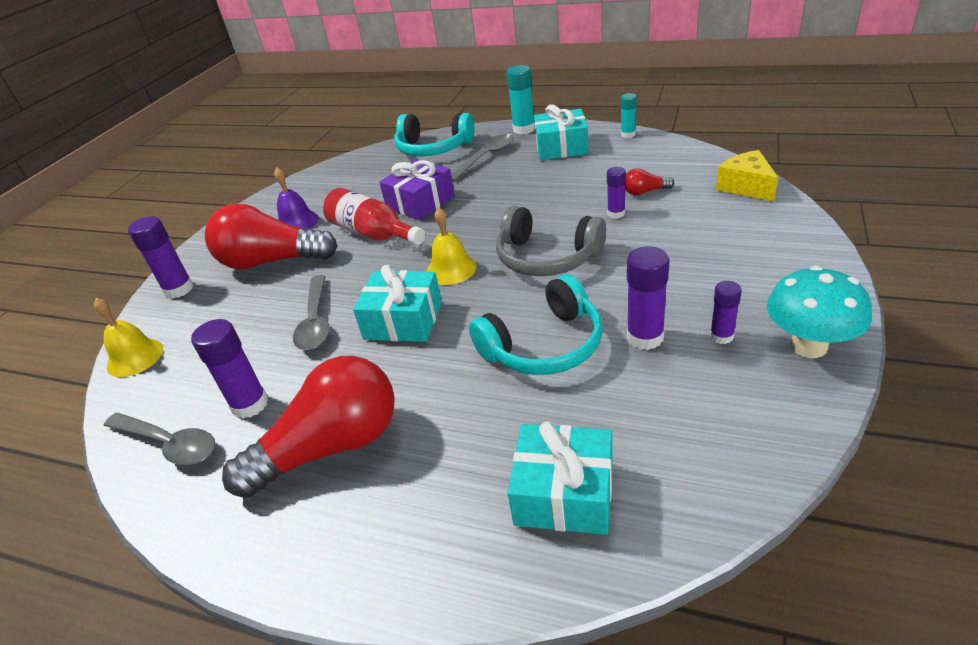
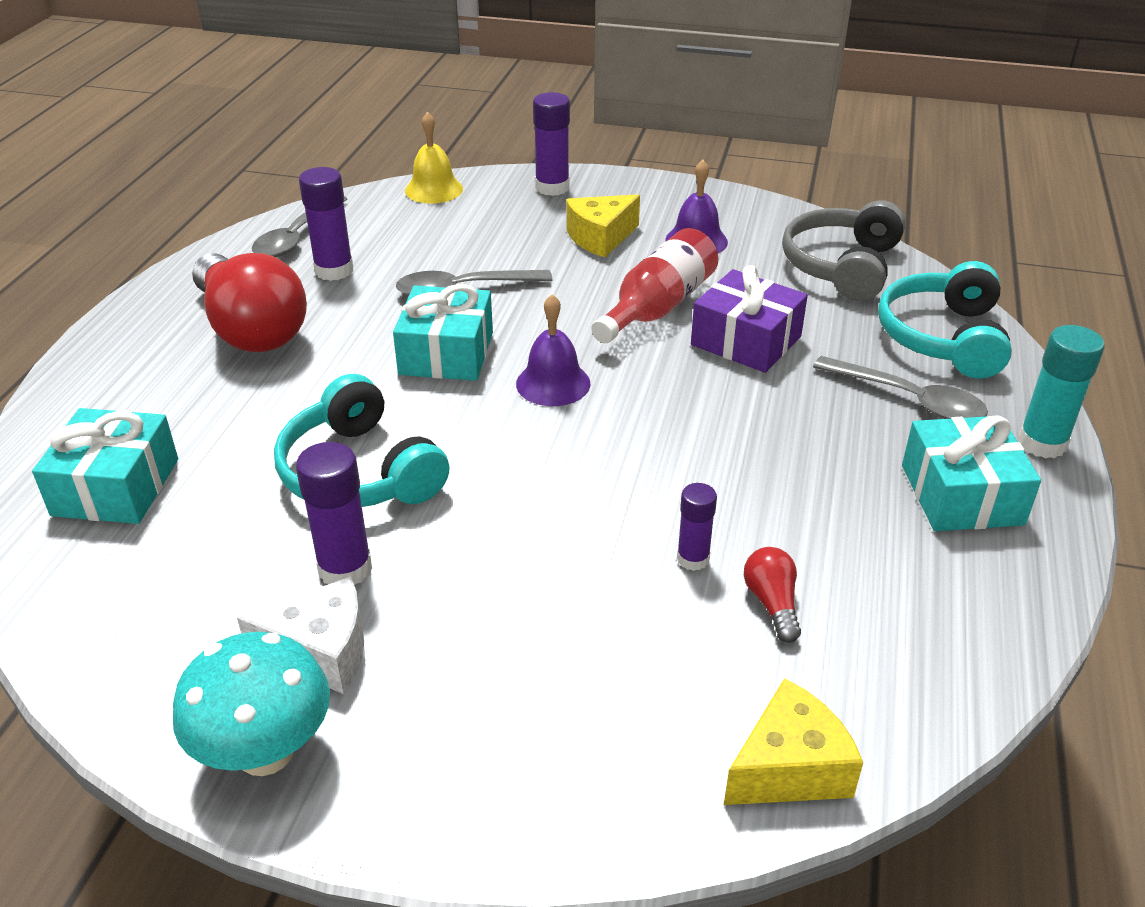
camera: 80 degrees right, 0 degrees up
(271, 261) = (600, 238): red light bulb -> yellow cheese
(451, 269) = (553, 383): yellow bell -> purple bell
(547, 257) = (566, 475): grey headphones -> grey headphones (842, 266)
(628, 134) = (1038, 597): turquoise glue stick -> none
(721, 336) = (321, 652): purple glue stick -> white cheese

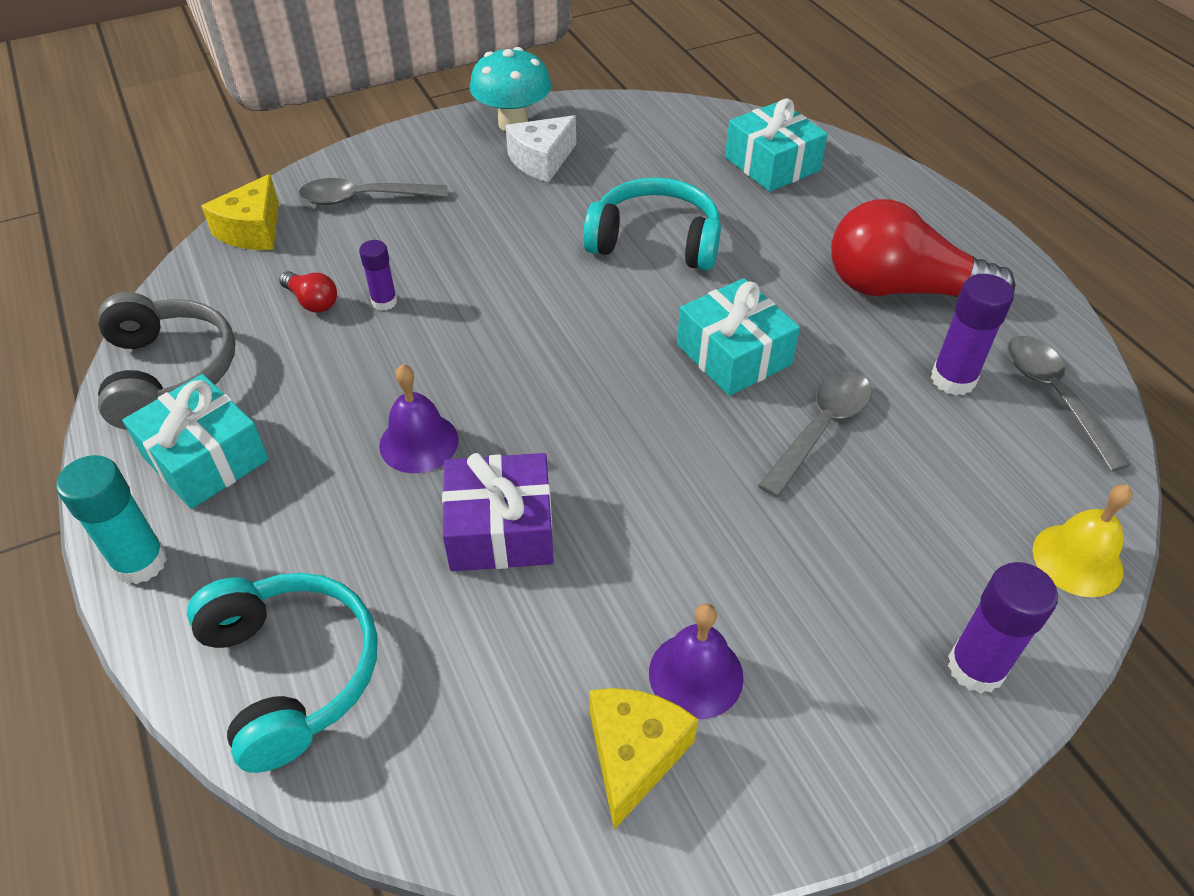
camera: 140 degrees right, 10 degrees up
(345, 569) = (583, 194): purple glue stick -> none
(553, 383) = (618, 376): purple bell -> purple bell (419, 442)
(600, 238) = (801, 600): yellow cheese -> yellow cheese (634, 755)
(657, 307) = (625, 522): red bottle -> none
(842, 266) = (482, 747): grey headphones -> grey headphones (169, 373)
(909, 399) = (293, 545): grey spoon -> grey spoon (364, 198)

